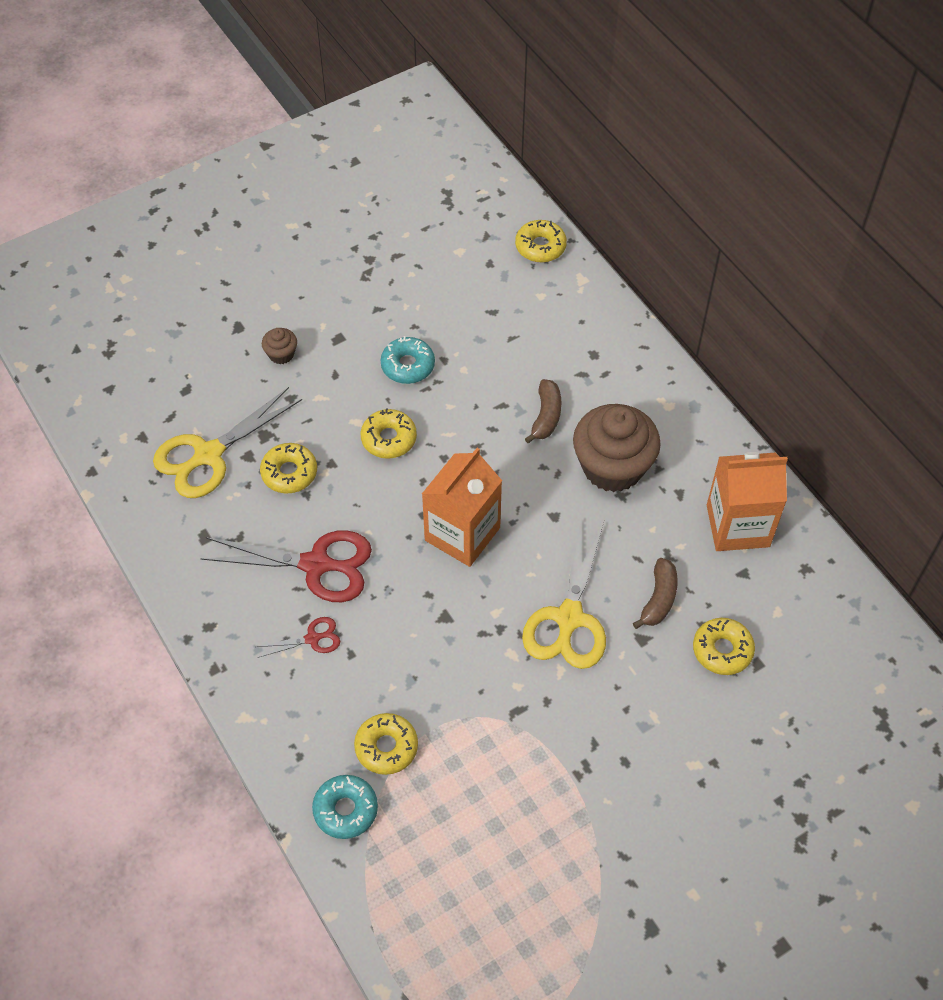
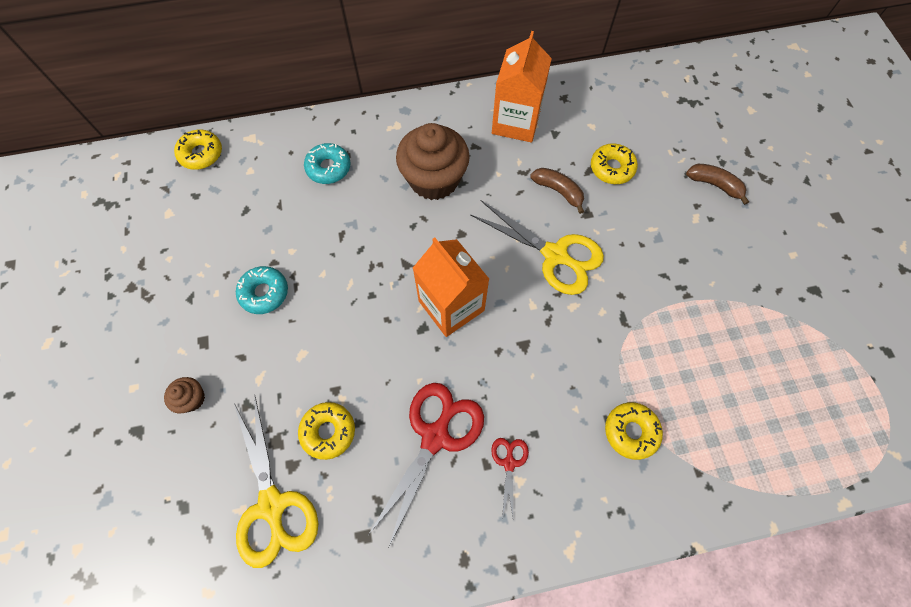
camera: 70 degrees left, 10 degrees up
(345, 810) = (681, 485): turquoise donut -> turquoise donut (328, 168)
(389, 439) = (332, 333): yellow donut -> none
(546, 416) = (367, 207): brown banana -> brown banana (714, 185)

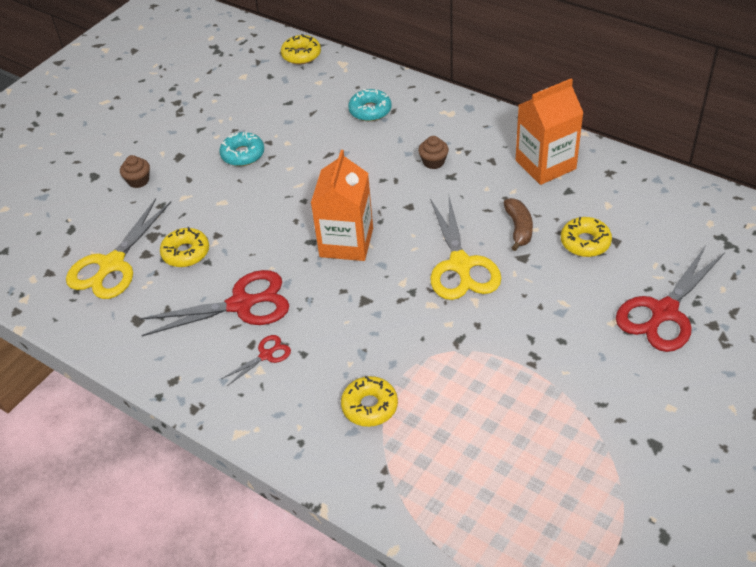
camera: 50 degrees right, 20 degrees down
(434, 179) = (433, 162): brown cupcake -> brown cupcake, size x0.44
(714, 185) = (664, 312): brown banana -> red scissors

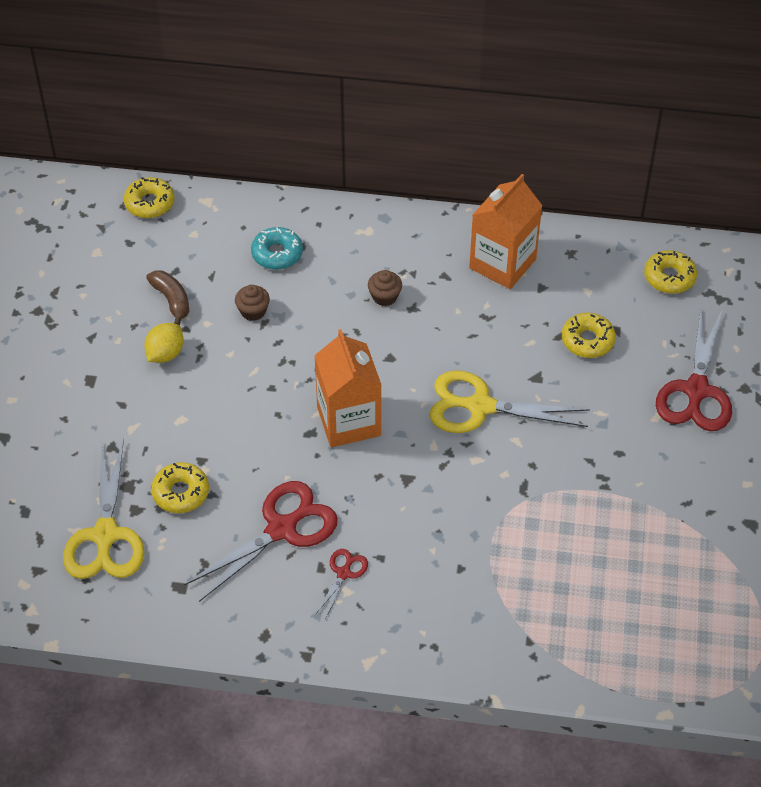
camera: 30 degrees left, 5 degrees up
(138, 181) = (63, 426): brown cupcake -> brown cupcake (253, 311)
(243, 154) = (165, 354): turquoise donut -> yellow lemon
(369, 406) = (478, 586): yellow donut -> yellow donut (669, 277)
(460, 265) = (480, 406): yellow scissors -> yellow scissors turned 135 degrees clockwise
(518, 228) = (515, 346): brown banana -> brown banana (171, 300)

